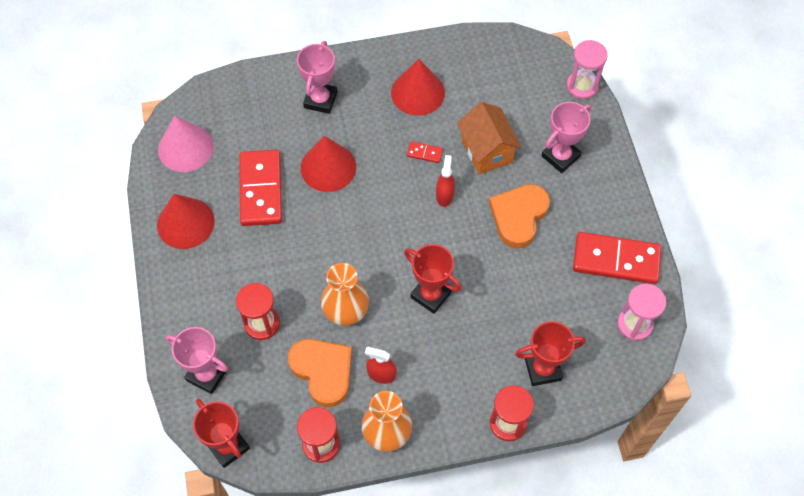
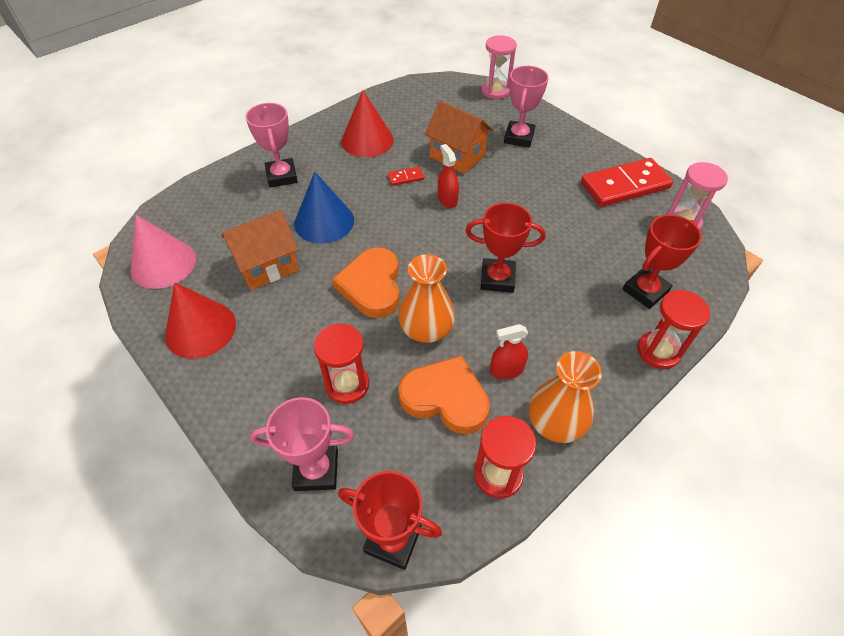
camera: 30 degrees left, 10 degrees down
(260, 189) = (267, 266): red domino -> orange house
(328, 167) = (324, 221): red cone -> blue cone
(518, 216) = (522, 189): orange heart -> orange heart (372, 286)

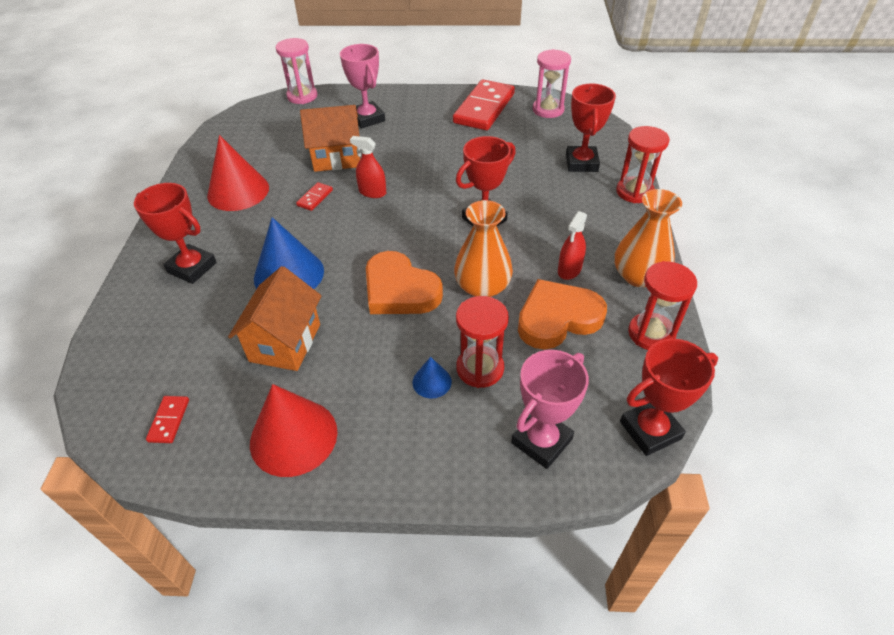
camera: 45 degrees left, 5 degrees down
(163, 264) = (169, 420): pink cone -> red domino
(282, 176) = (192, 267): pink trophy -> red trophy
(308, 366) = (432, 382): none -> blue cone

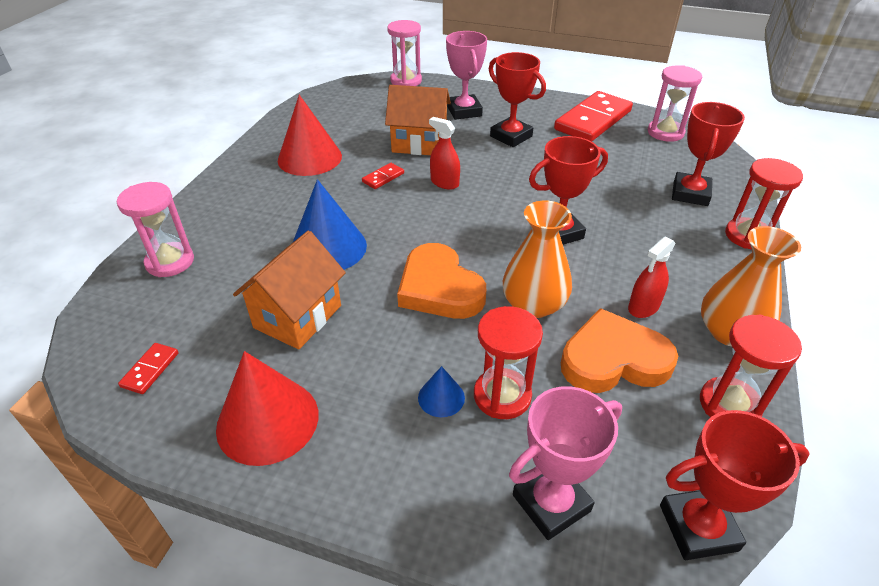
camera: 15 degrees right, 5 degrees down
(144, 319) = (170, 262): none -> pink hourglass
(192, 267) = (236, 221): red trophy -> red trophy (511, 136)

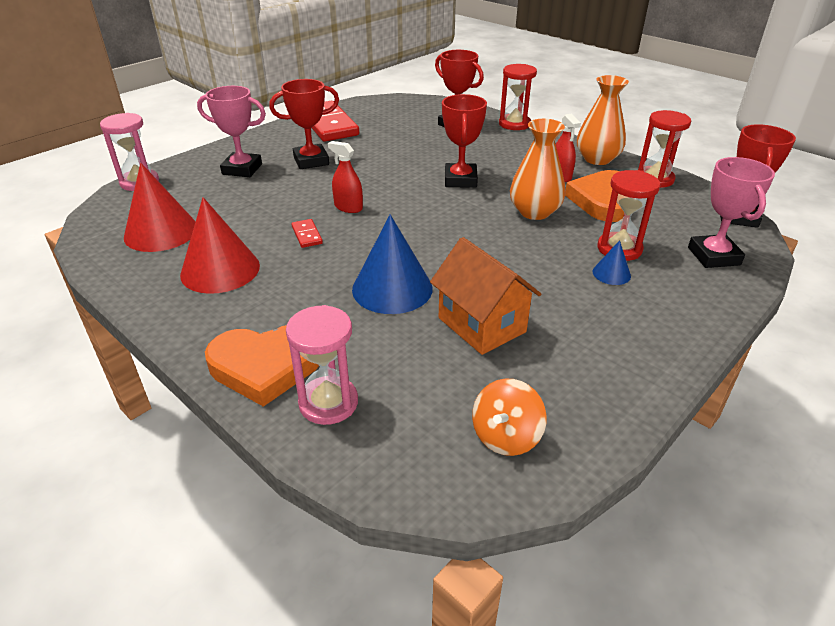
camera: 65 degrees left, 5 degrees down
(150, 370) = (506, 436): red domino -> orange spinning top
(267, 420) = (605, 364): red cone -> red cone (161, 232)
(419, 143) = (269, 203): orange house -> none
(439, 288) = (490, 245): orange heart -> orange heart (266, 366)
(444, 183) = (348, 207): red spray bottle -> red spray bottle turned 60 degrees clockwise
(665, 132) = (376, 108): pink hourglass -> none

